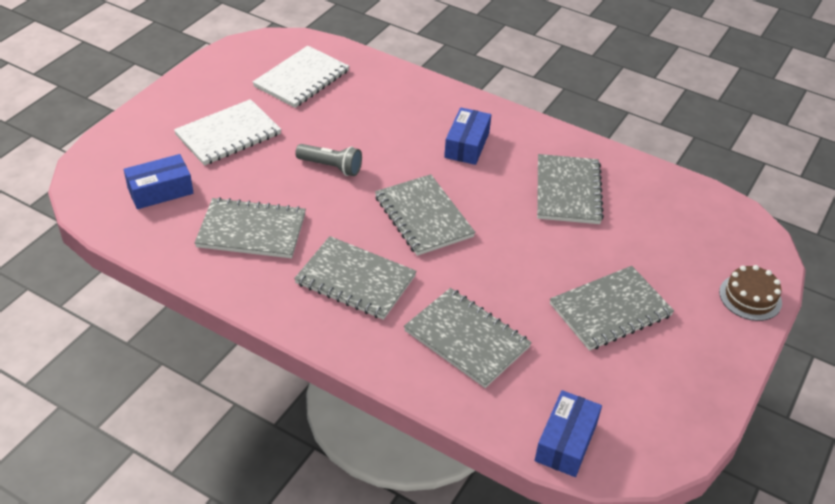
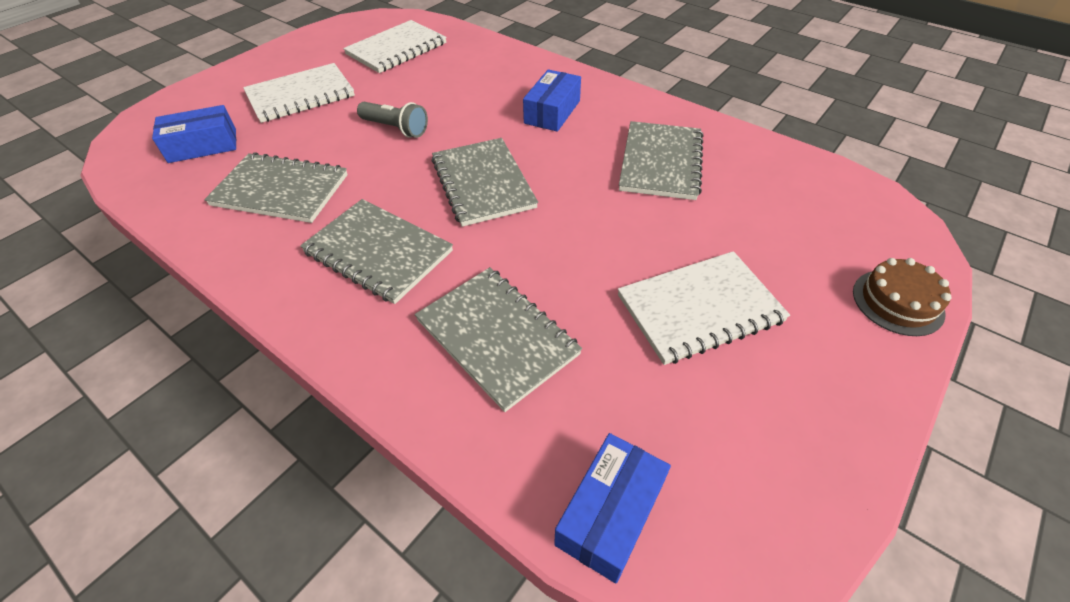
camera: 10 degrees right, 5 degrees up
(610, 310) = (699, 309): grey notebook -> white notebook

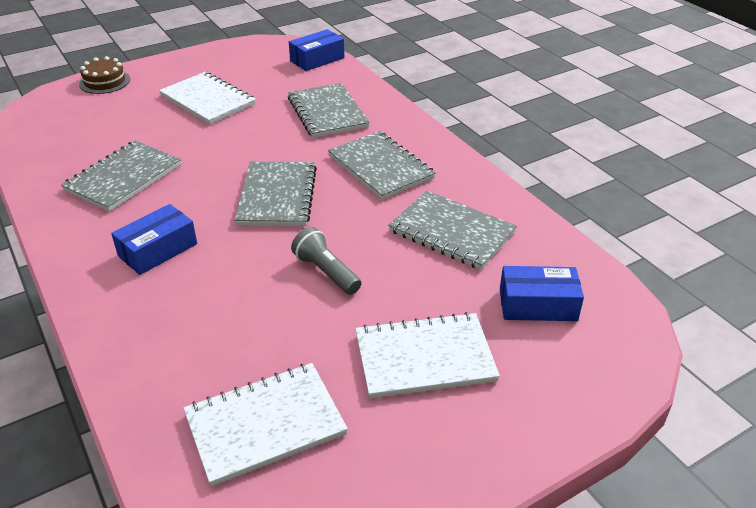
camera: 160 degrees left, 10 degrees down
(699, 309) = (208, 100): white notebook -> white notebook turned 45 degrees clockwise

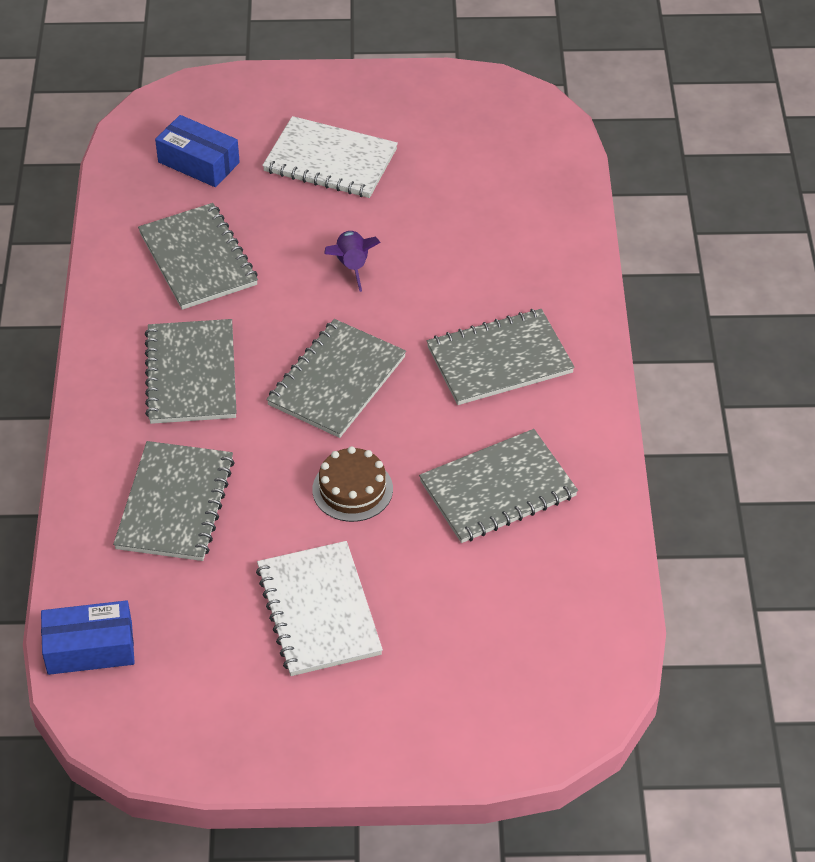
camera: 150 degrees left, 10 degrees up
(105, 82) = (452, 742): brown cake -> brown cake (352, 489)
(158, 250) = (499, 360): blue box -> grey notebook
(265, 424) = (484, 163): white notebook -> none
(326, 272) = (352, 266): grey flashlight -> purple rocket

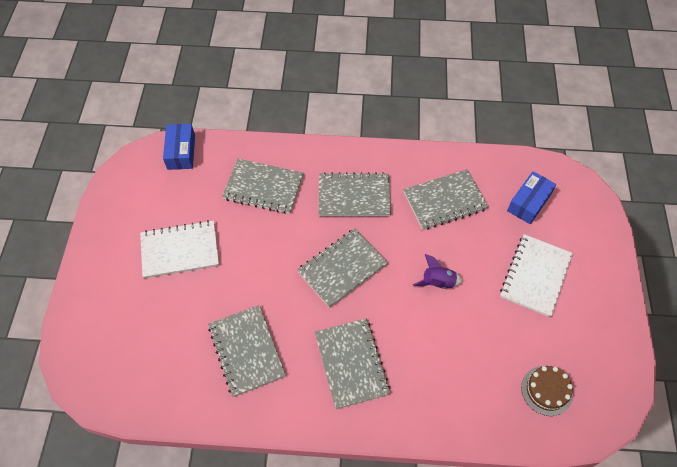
camera: 95 degrees right, 10 degrees up
(336, 381) = (342, 268): grey notebook -> grey notebook turned 75 degrees counterclockwise
(352, 489) = (259, 272): brown cake -> brown cake (546, 390)

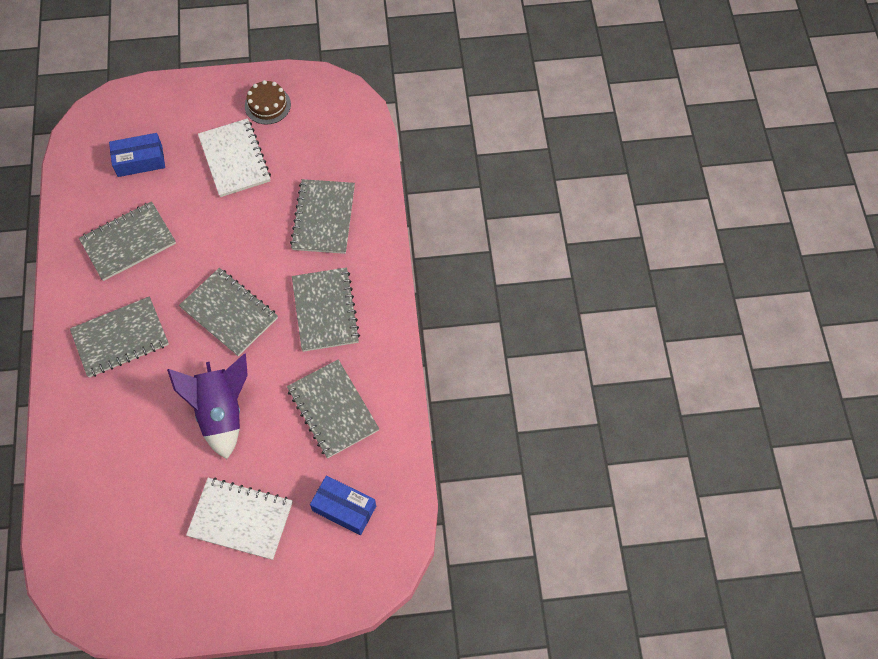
camera: 80 degrees right, 5 degrees up
(181, 152) = (358, 129): blue box -> blue box (140, 160)
(438, 282) = (221, 412): purple rocket -> purple rocket, size x1.86
(546, 390) = (101, 535): brown cake -> brown cake (267, 105)

